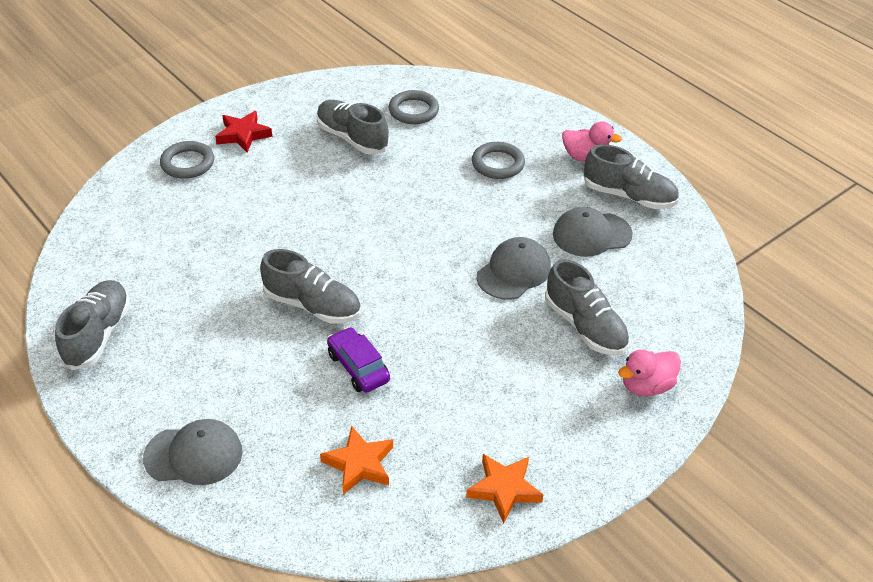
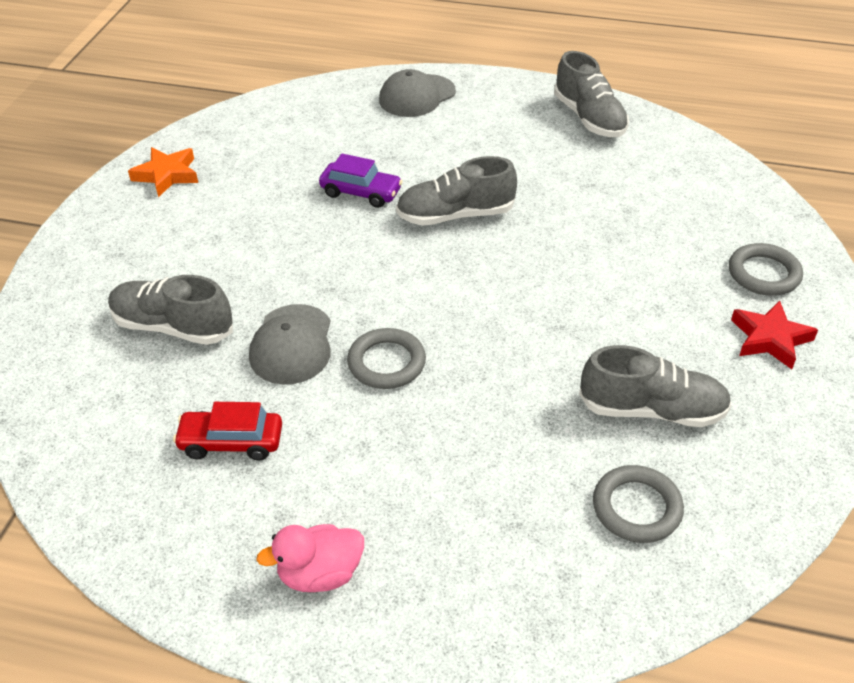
camera: 145 degrees right, 0 degrees up
(359, 464) = (293, 141): orange star -> none
(498, 164) = (434, 483): grey ring -> grey ring (386, 363)
(591, 234) = (231, 442): grey cap -> red car
(629, 196) = (214, 536): grey shoe -> none
(646, 386) = (77, 302): pink duck -> none

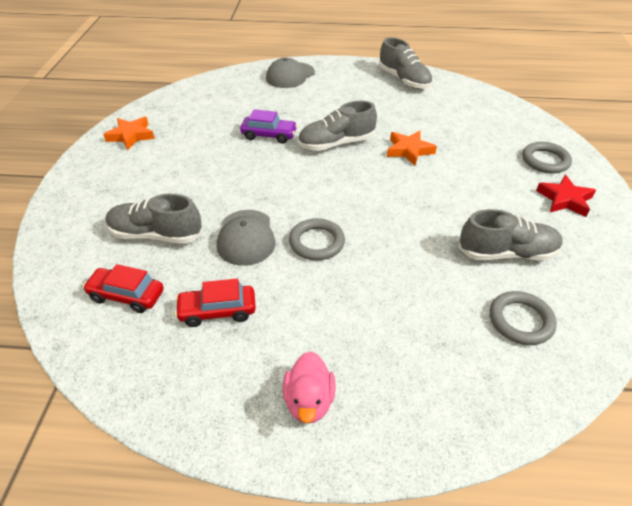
camera: 10 degrees left, 0 degrees up
(120, 407) = (127, 295): none -> red car
(320, 574) = (309, 401): pink duck -> pink duck turned 60 degrees counterclockwise
(560, 237) = (409, 150): none -> orange star

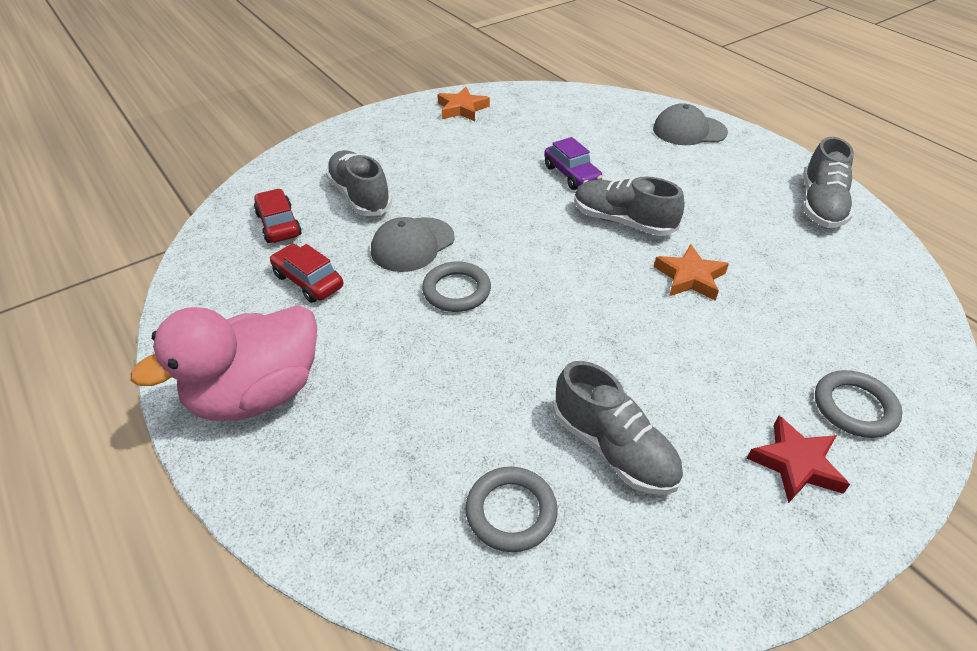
camera: 50 degrees right, 0 degrees up
(309, 401) = (257, 394): pink duck -> pink duck, size x1.90

